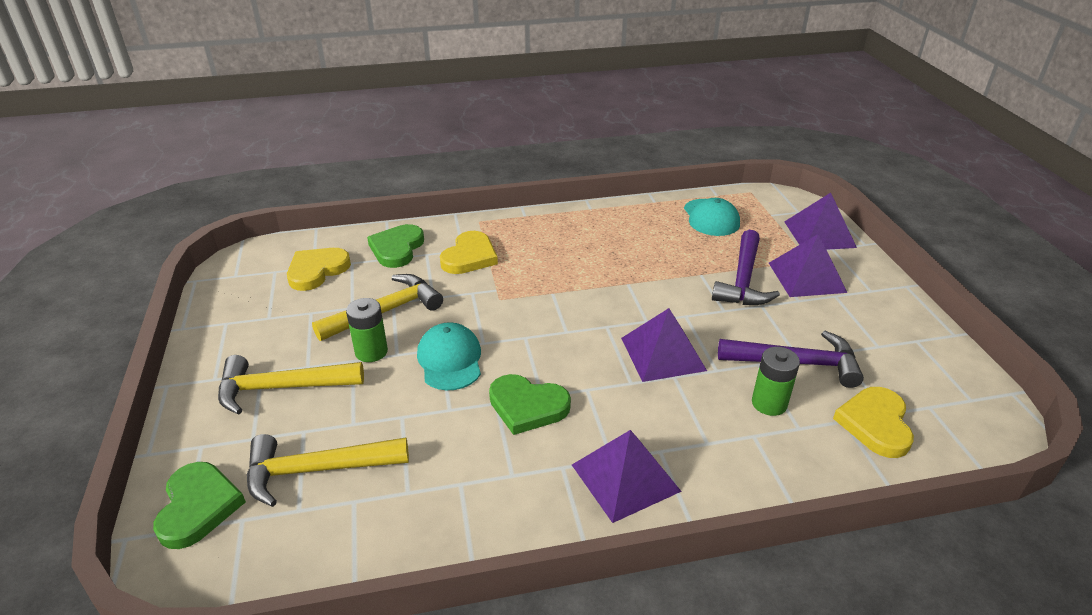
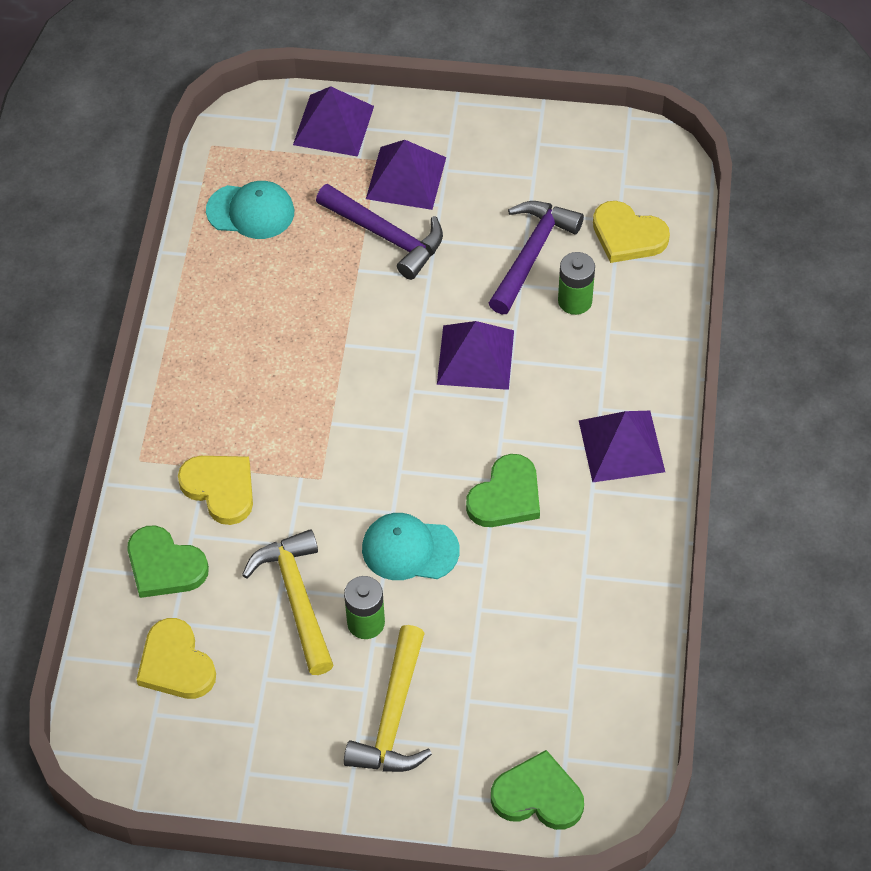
camera: 70 degrees left, 20 degrees up
(317, 470) = (526, 691): yellow hammer -> none

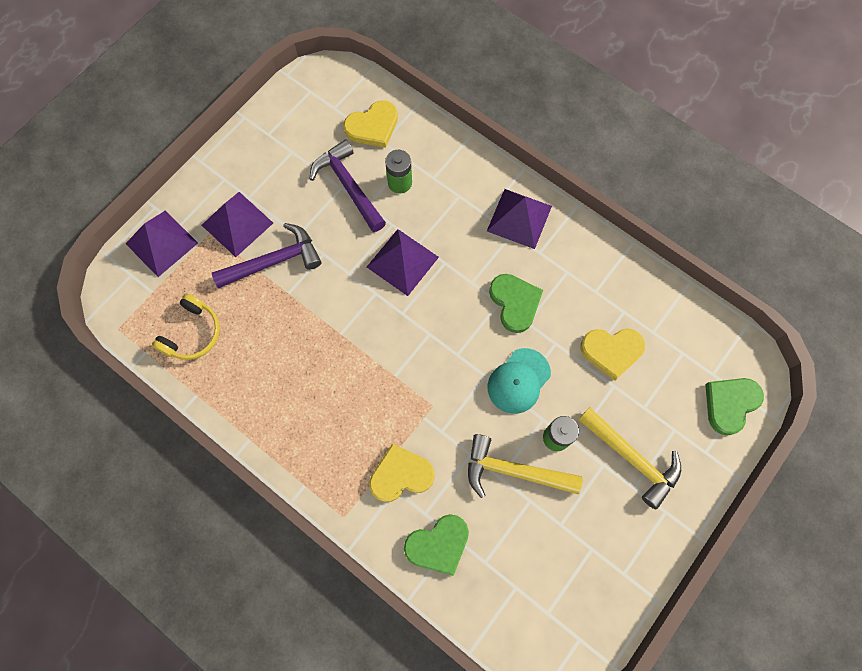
camera: 60 degrees left, 15 degrees up
(176, 664) = (518, 578): yellow heart -> yellow heart (611, 351)
(251, 211) = (192, 333): turquoise cap -> yellow headphones

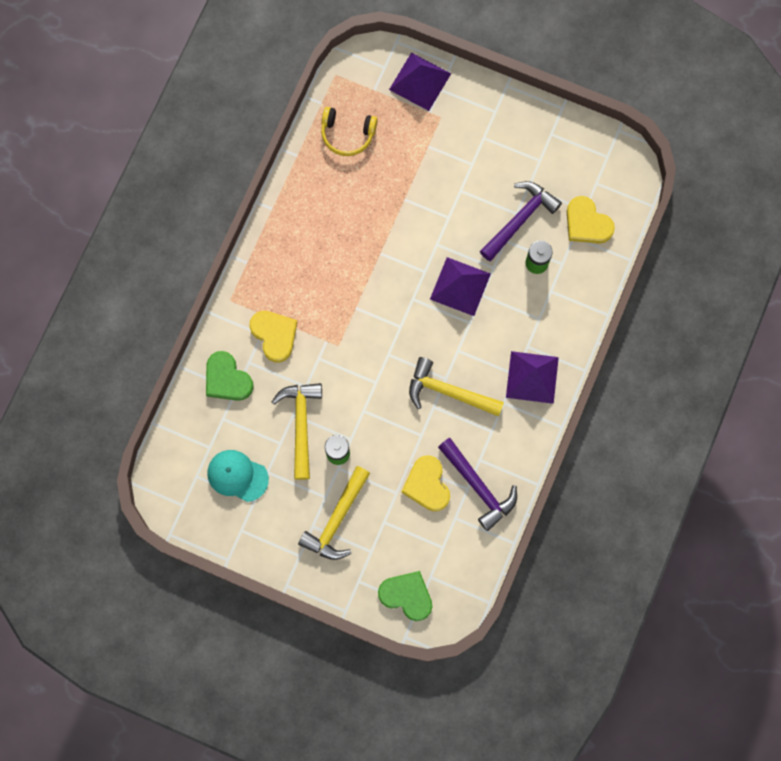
camera: 75 degrees right, 5 degrees up
(237, 224) = (455, 137): purple pyramid -> none
(274, 261) = (429, 178): purple hammer -> purple hammer (478, 487)
(515, 303) = (449, 392): green heart -> yellow hammer
(518, 381) = (379, 411): turquoise cap -> turquoise cap (237, 476)

